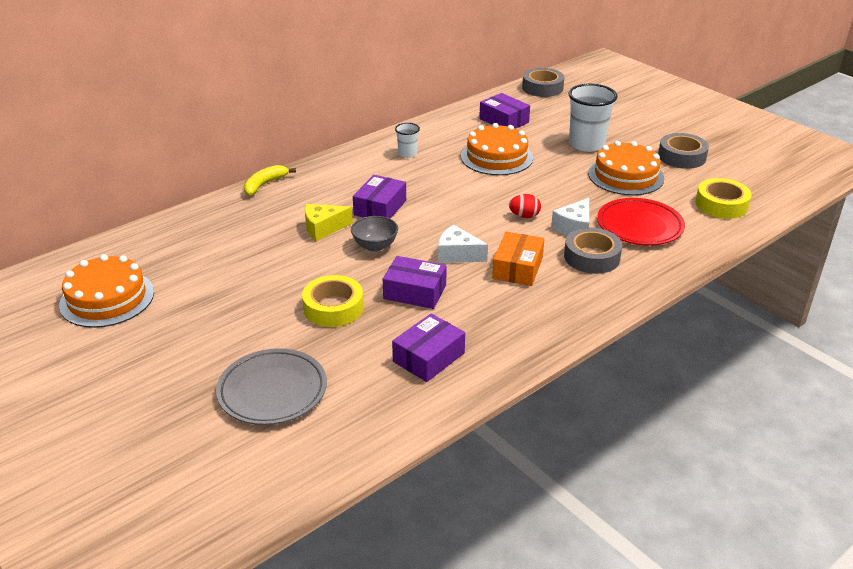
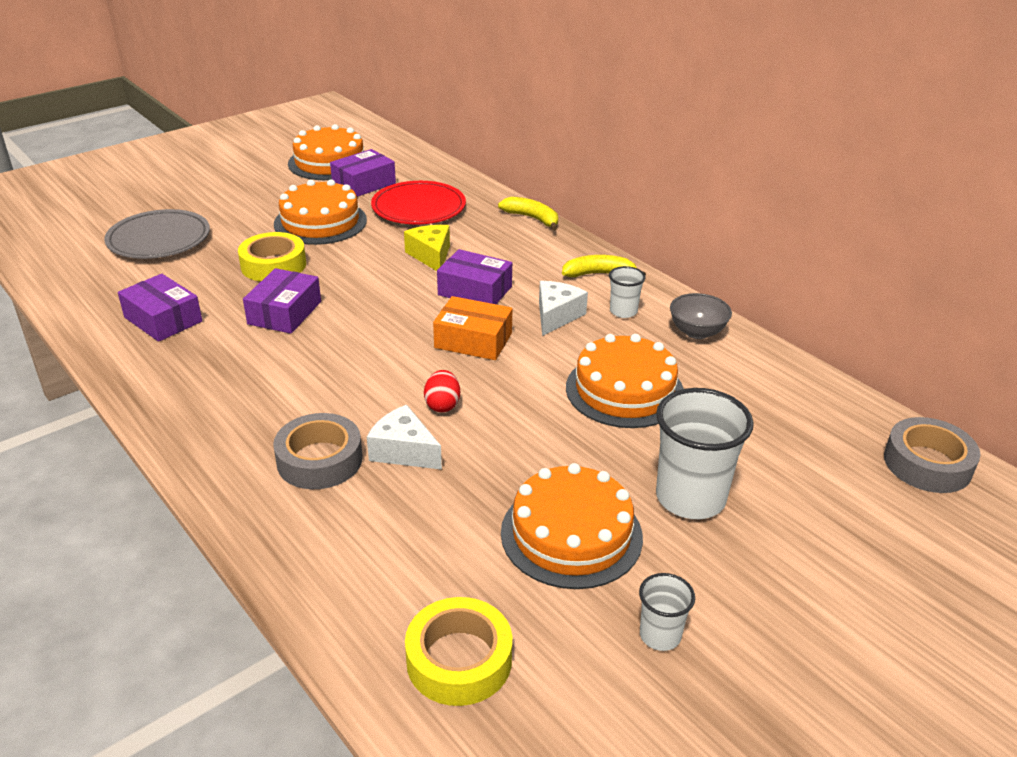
camera: 90 degrees right, 0 degrees up
(250, 290) = (320, 222): none -> orange cake
(357, 160) = (599, 274): none -> yellow banana
(375, 246) = (387, 288): grey bowl -> grey bowl (697, 332)
(457, 254) = (355, 344): white cheese -> white cheese (556, 316)
(504, 120) = (761, 406): purple box -> purple box (364, 184)
(517, 268) = (311, 389): orange box -> orange box (473, 340)
(639, 226) = (397, 526): red plate -> red plate (418, 208)
(681, 157) = (660, 635): grey tape -> white cup

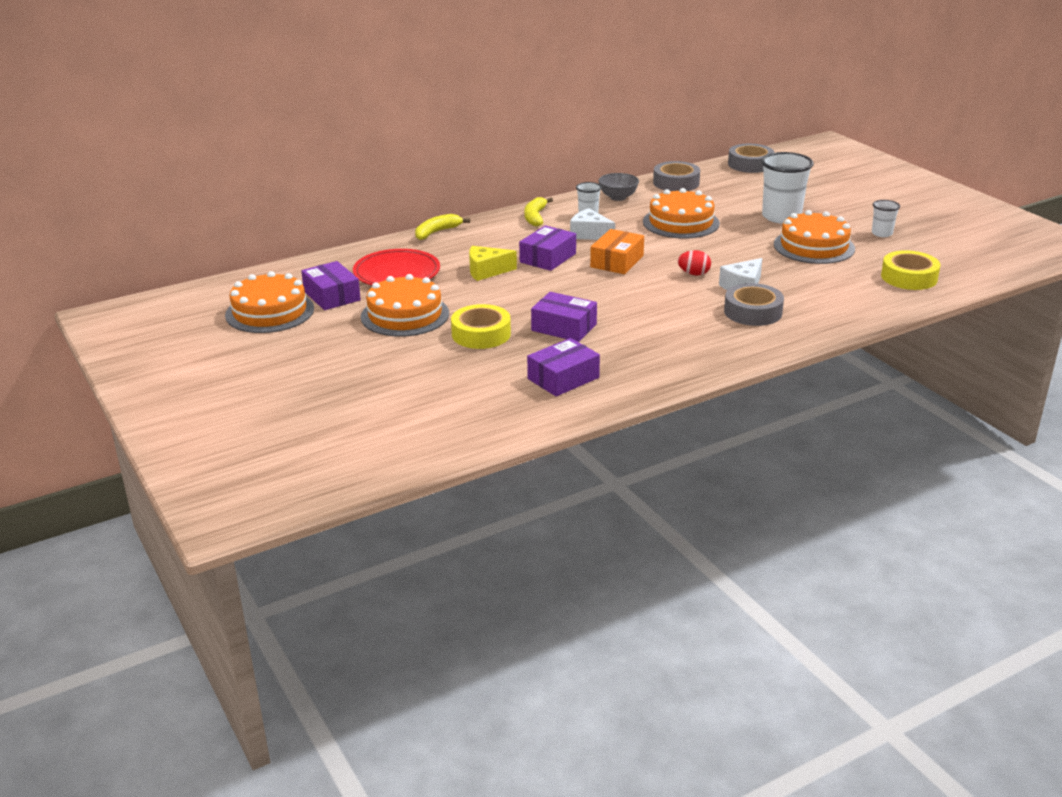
camera: 80 degrees left, 5 degrees down
(159, 240) = (409, 391): grey plate -> none
(785, 382) = (676, 183): none -> grey tape

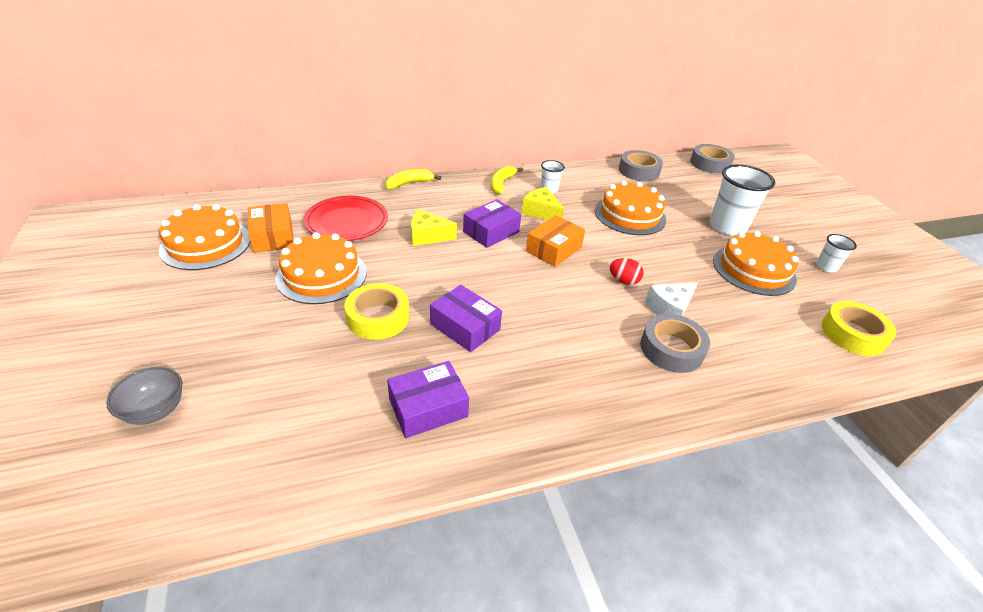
camera: 10 degrees right, 10 degrees up
(332, 296) = (273, 236): purple box -> orange box
(589, 234) = (541, 212): white cheese -> yellow cheese
(618, 197) = (582, 177): grey bowl -> grey bowl (155, 410)

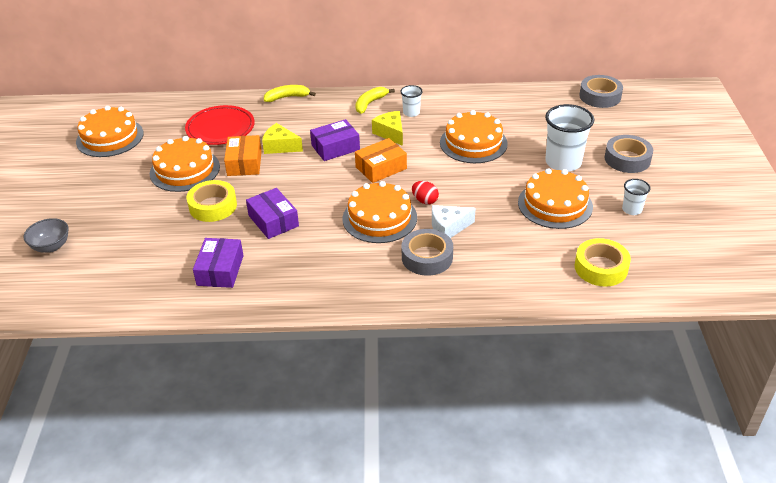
camera: 20 degrees right, 0 degrees up
(273, 236) = (160, 136): orange box -> orange box (244, 163)
(428, 408) = (220, 270): purple box -> purple box turned 75 degrees counterclockwise
(588, 307) = (379, 218): none -> orange cake
(639, 171) = (515, 99): grey tape -> grey tape (627, 159)

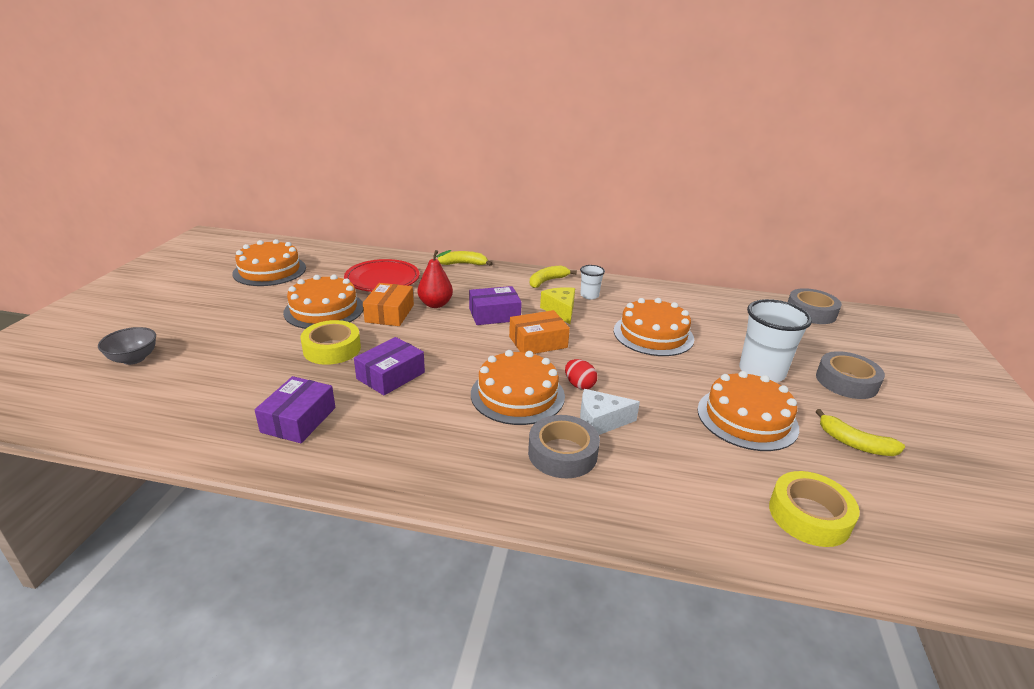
camera: 10 degrees right, 10 degrees down
(273, 221) = (390, 375): purple box -> purple box turned 60 degrees clockwise
(280, 146) = (435, 304): yellow cheese -> red pear
(632, 209) = (854, 443): white cup -> yellow banana

